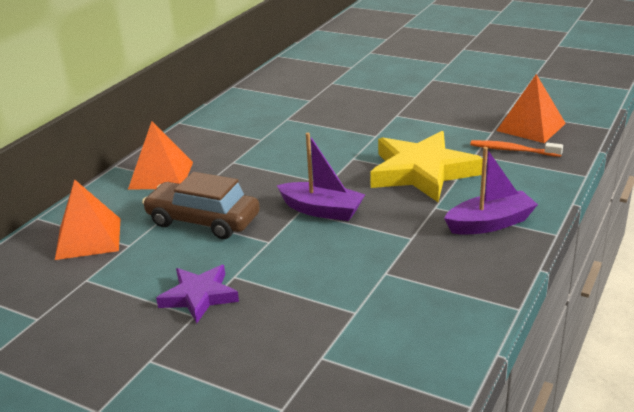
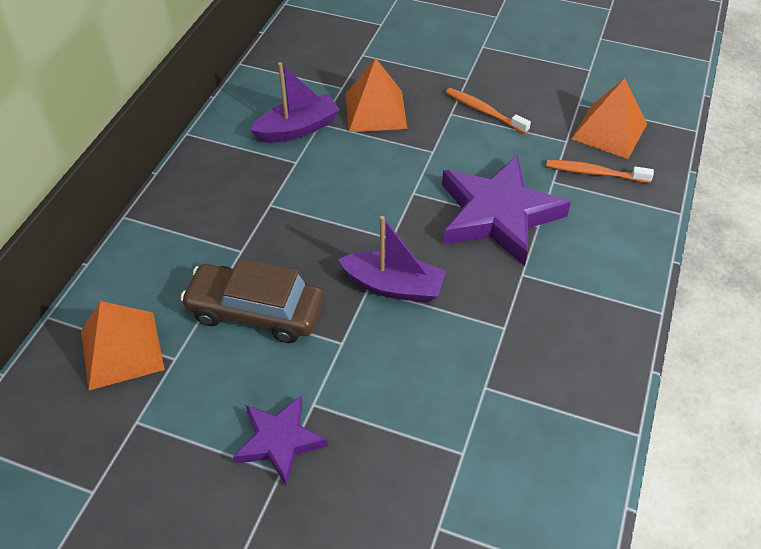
camera: 10 degrees left, 20 degrees up
(161, 175) = (186, 232): orange pyramid -> orange pyramid (375, 111)
(422, 172) = (498, 215): yellow star -> purple star
(425, 114) = (484, 111): none -> orange toothbrush
(490, 223) = (588, 299): purple boat -> purple boat (298, 129)

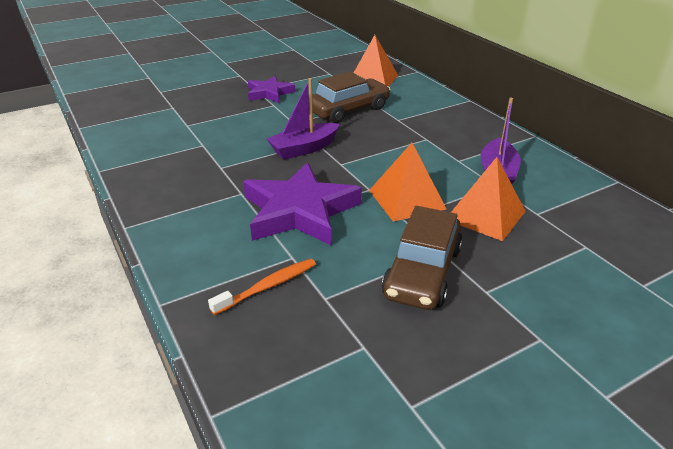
camera: 130 degrees right, 15 degrees down
(484, 111) = (422, 272): orange toothbrush -> brown car
(609, 131) = (300, 338): orange pyramid -> orange pyramid (406, 199)

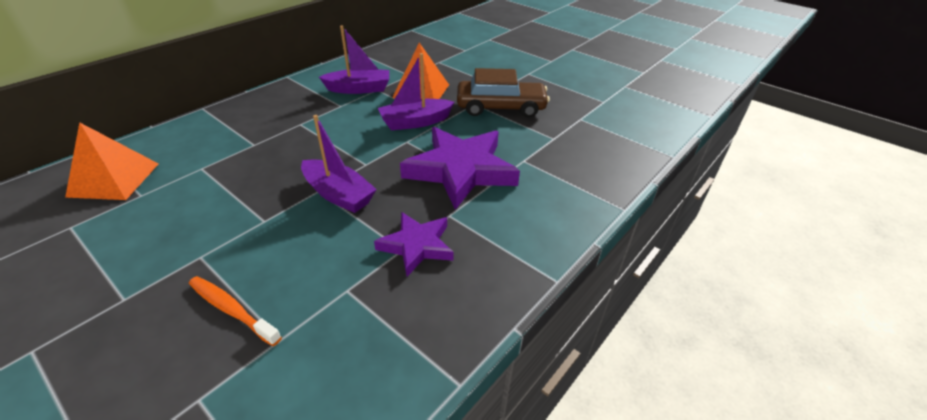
camera: 110 degrees left, 5 degrees up
(267, 287) = (563, 163): orange toothbrush -> orange toothbrush (232, 310)
(269, 93) = (147, 275): purple star -> purple star (417, 246)
(348, 110) = (225, 182): brown car -> none
(406, 199) = (415, 122): orange pyramid -> purple boat

